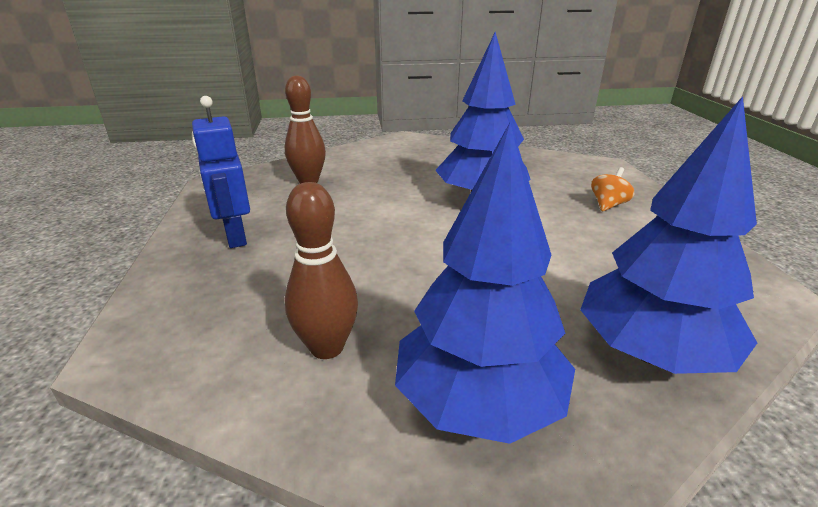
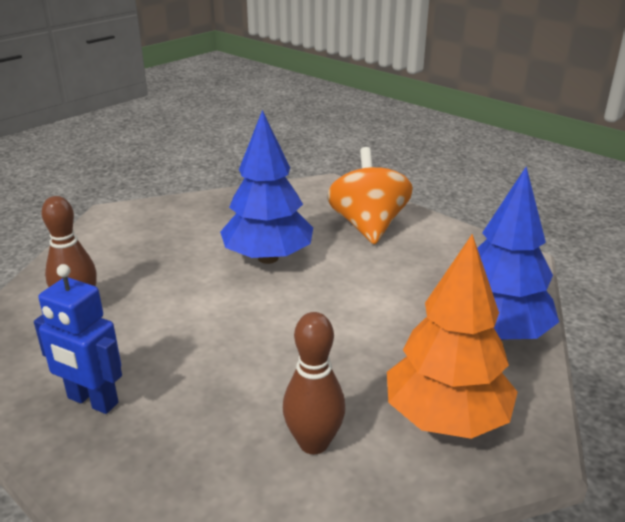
camera: 40 degrees left, 0 degrees up
(478, 403) = (446, 418): blue tree -> orange tree
(608, 205) = (368, 226): orange spinning top -> orange spinning top, size x2.23

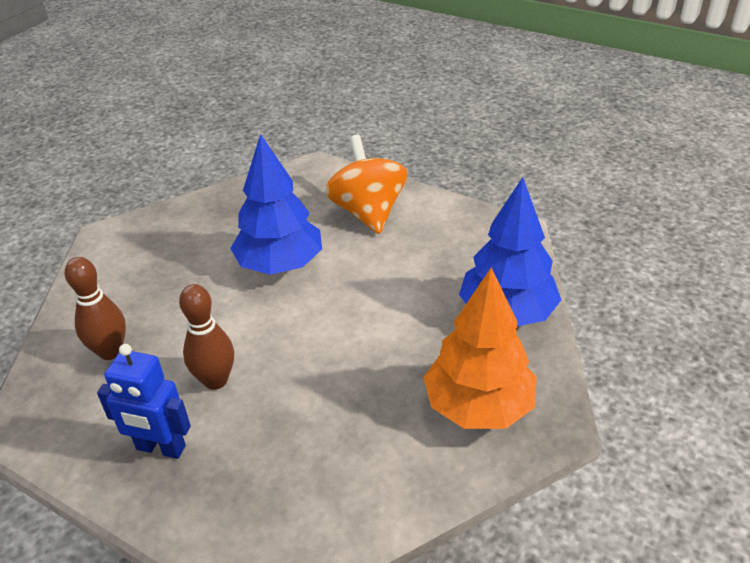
camera: 10 degrees left, 10 degrees up
(313, 443) = (371, 451): brown bowling pin -> brown bowling pin (215, 380)

